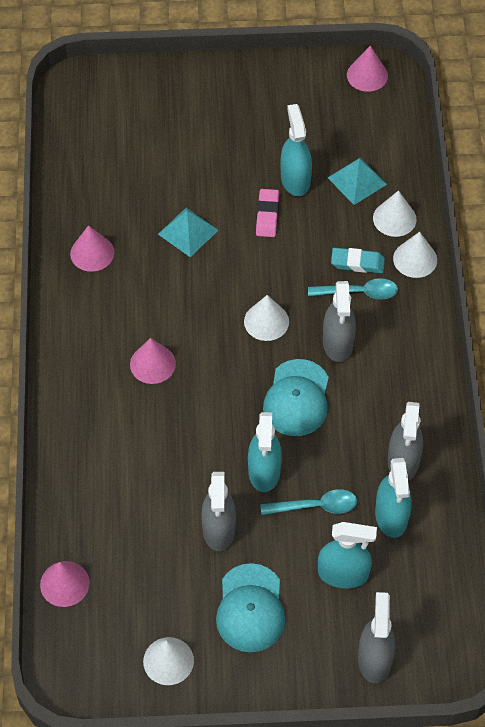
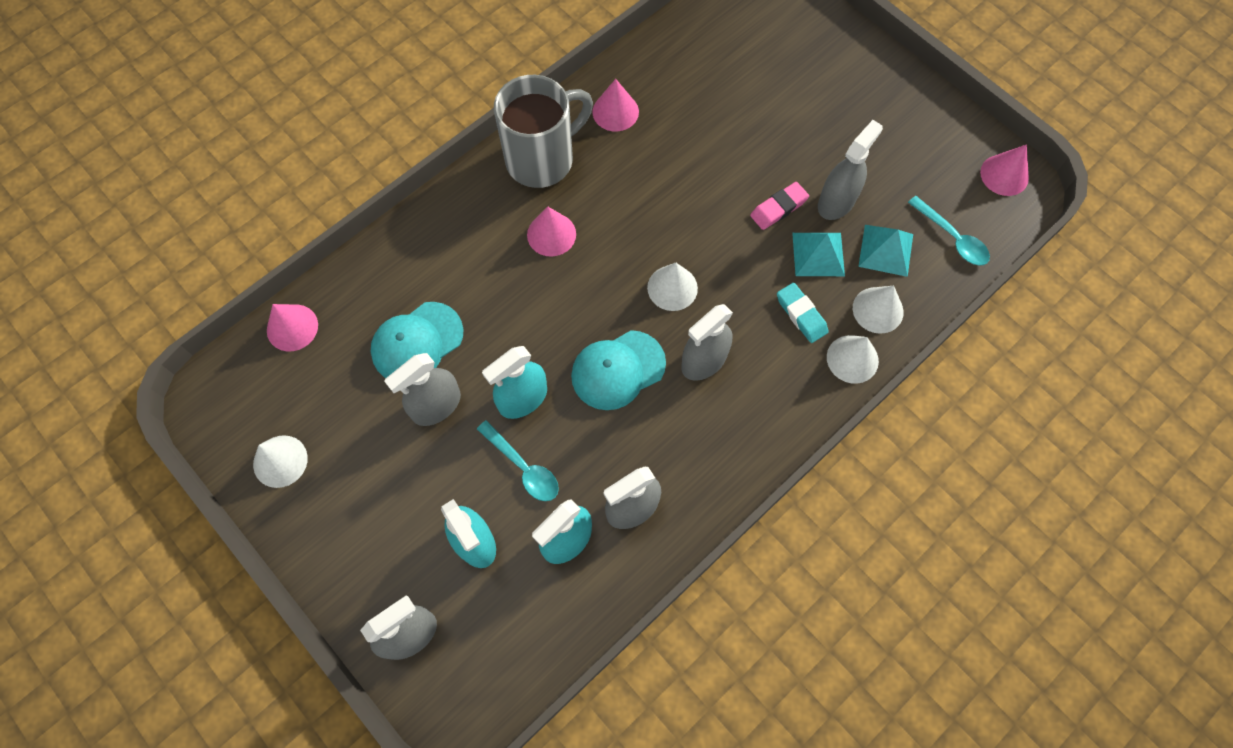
camera: 50 degrees right, 10 degrees up
(84, 326) = (542, 159): none -> grey mug
(188, 232) = (703, 163): turquoise pyramid -> turquoise pyramid (818, 254)
(250, 608) = (380, 489): turquoise cap -> turquoise cap (417, 342)
(295, 179) = (836, 202): turquoise spray bottle -> grey spray bottle
(359, 292) = (772, 339): turquoise spoon -> turquoise spoon (952, 238)

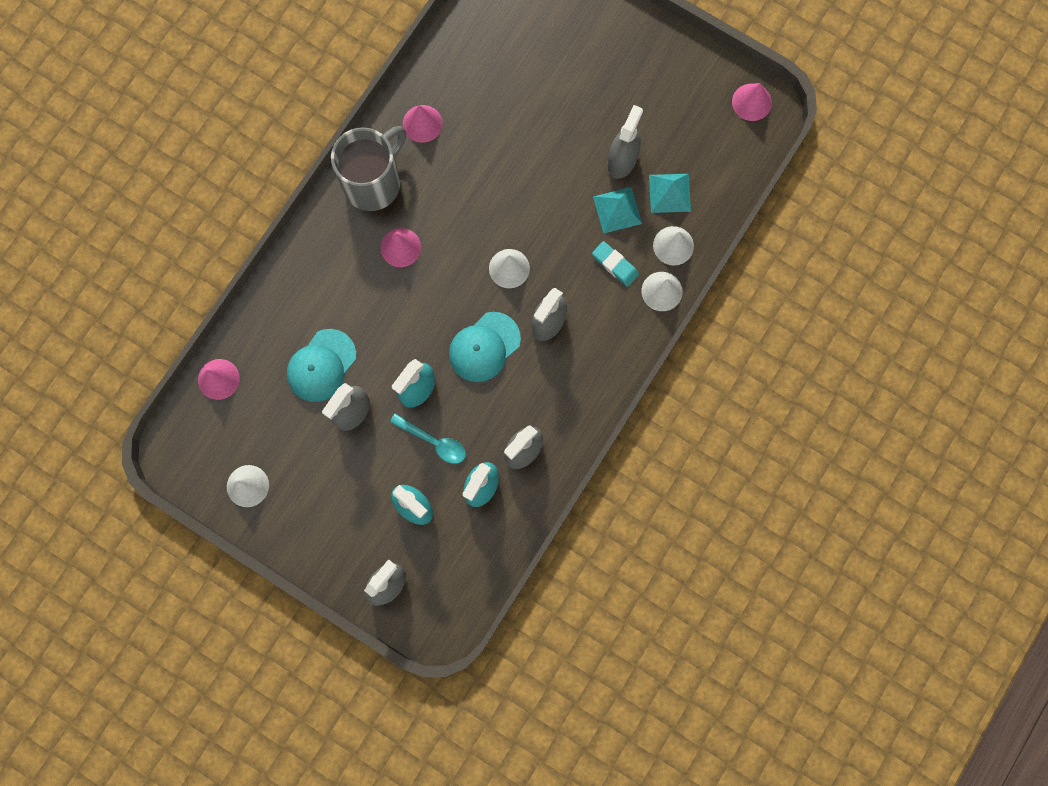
camera: 15 degrees left, 10 degrees up
(778, 208) = (577, 178): pink eraser -> none
(952, 238) = (719, 169): turquoise spoon -> none

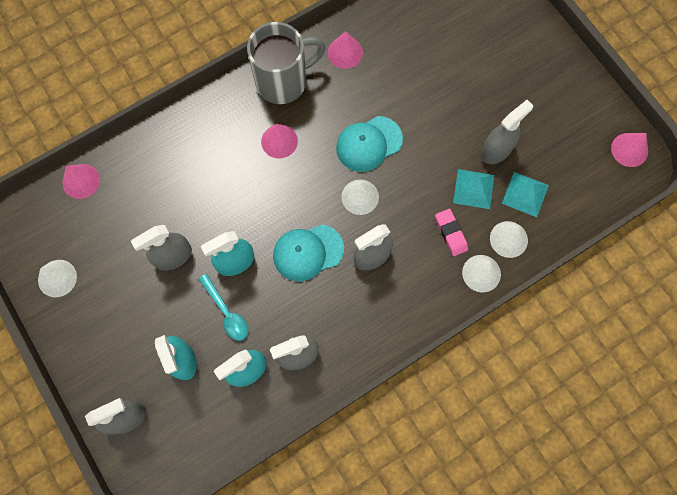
camera: 25 degrees right, 5 degrees down
(321, 365) = (167, 207): turquoise cap -> turquoise cap (369, 144)
(615, 265) = (450, 233): turquoise eraser -> pink eraser

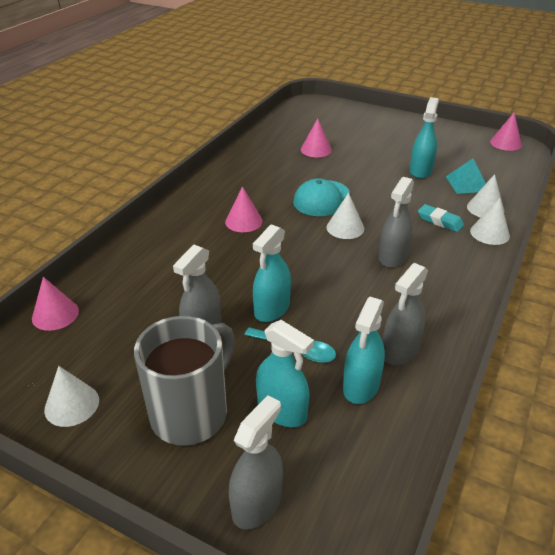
camera: 30 degrees left, 35 degrees down
(283, 81) = (217, 190): grey mug -> grey mug (191, 413)
(308, 252) = (335, 276): turquoise cap -> none
(345, 52) = (254, 162): pink cone -> pink cone (316, 149)
(450, 233) = (440, 221): pink eraser -> turquoise eraser
(473, 189) = (428, 193): turquoise pyramid -> none
(496, 150) = (420, 171): grey spray bottle -> turquoise spray bottle

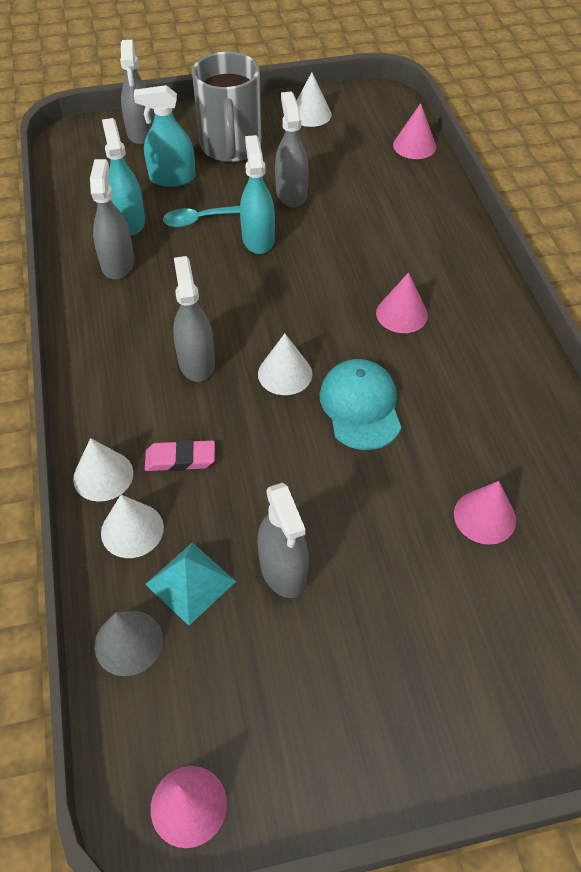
camera: 140 degrees right, 15 degrees up
(420, 171) = (283, 569): turquoise spray bottle -> grey spray bottle
(440, 221) = (180, 459): turquoise eraser -> pink eraser
(508, 180) = (128, 642): none -> grey cone

